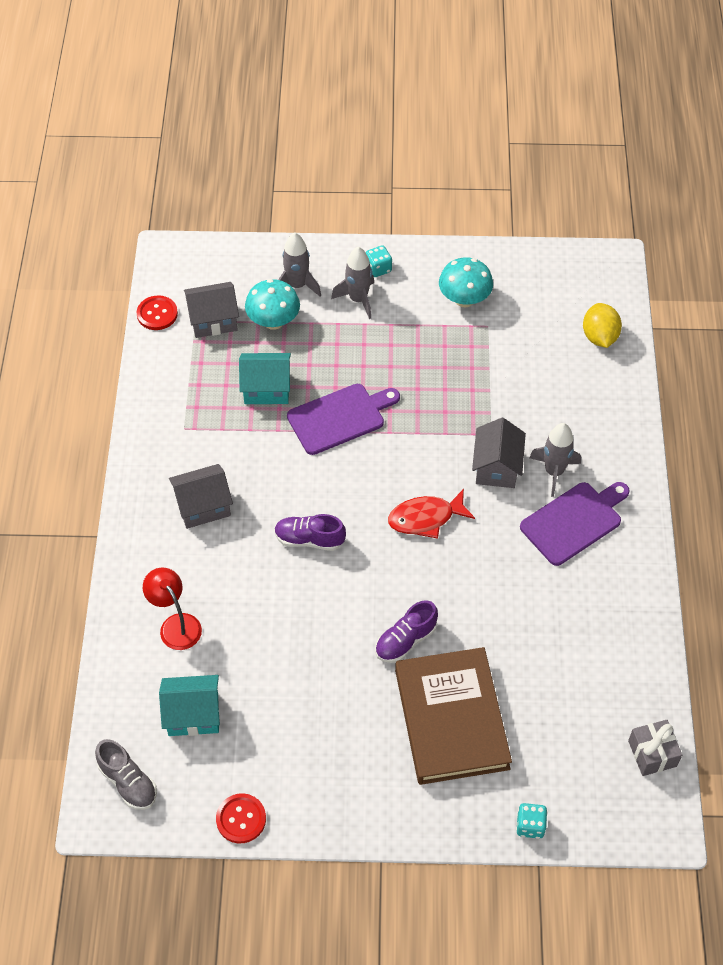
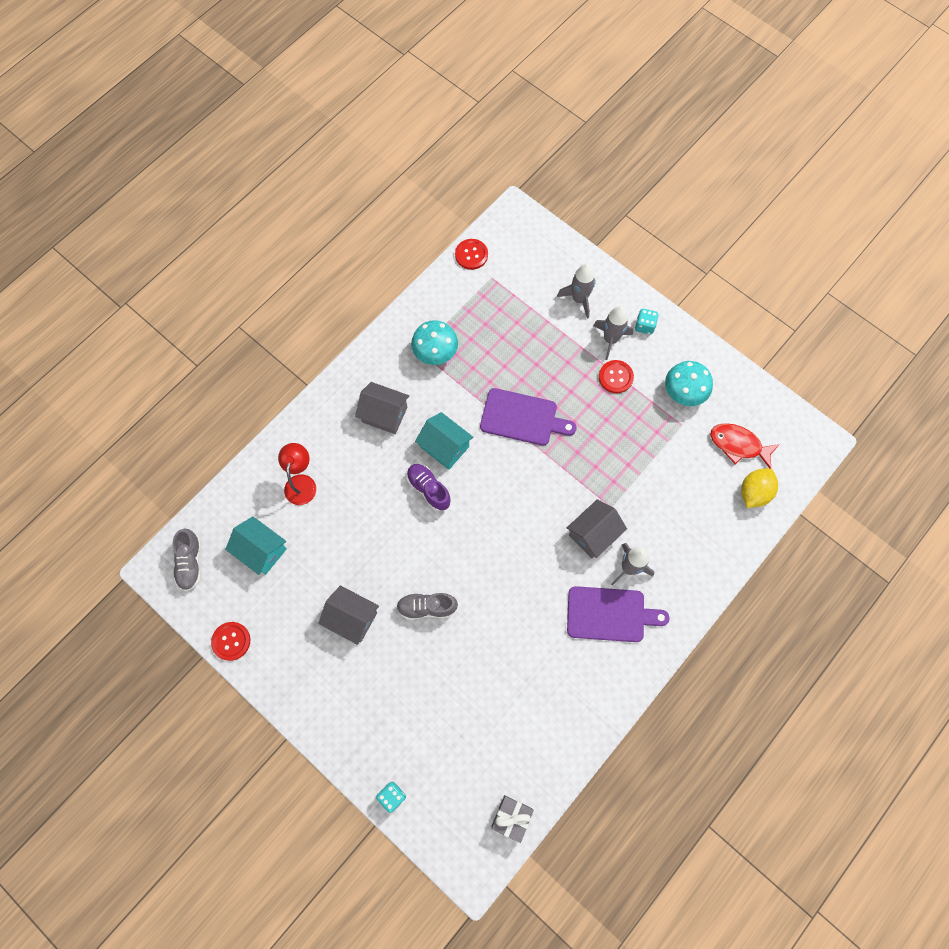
camera: 40 degrees right, 15 degrees up
(213, 320) = (502, 285): grey house -> grey house (352, 618)
(266, 389) = (494, 361): turquoise house -> turquoise house (445, 447)
(273, 321) = (540, 315): turquoise mushroom -> turquoise mushroom (435, 353)
(392, 327) = (615, 377): none -> red button
(405, 640) = (427, 607): purple shoe -> grey shoe
(425, 518) = (514, 533): red fish -> red fish (738, 445)
(451, 719) = (408, 684): brown book -> none

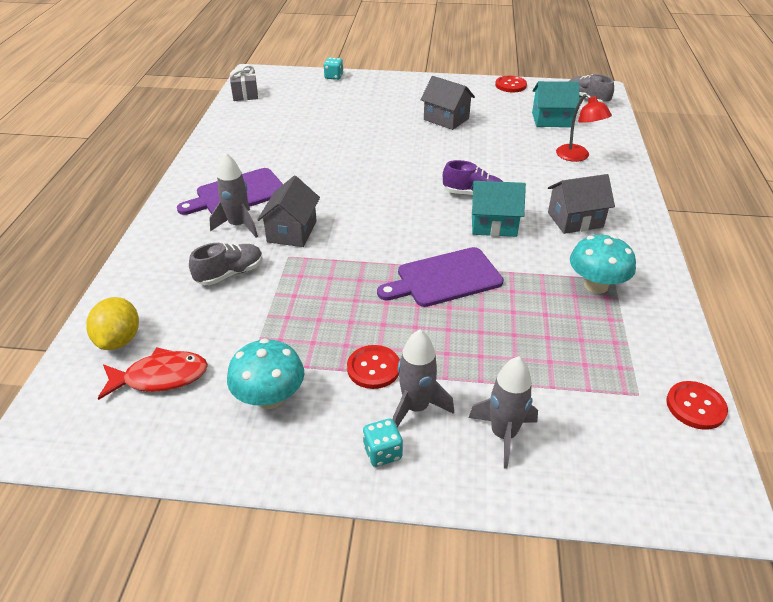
camera: 145 degrees right, 30 degrees down
(352, 618) = (446, 119): grey house -> grey house turned 45 degrees clockwise
(427, 607) = (397, 142): grey shoe -> grey shoe (230, 274)

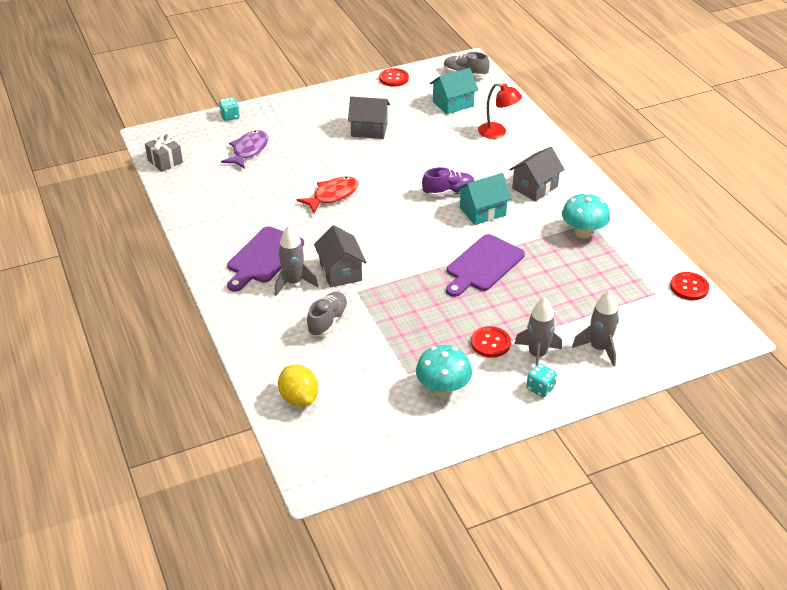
camera: 30 degrees left, 0 degrees up
(160, 377) = (357, 408): red fish -> red fish (332, 195)
(321, 105) = (249, 150): none -> purple fish

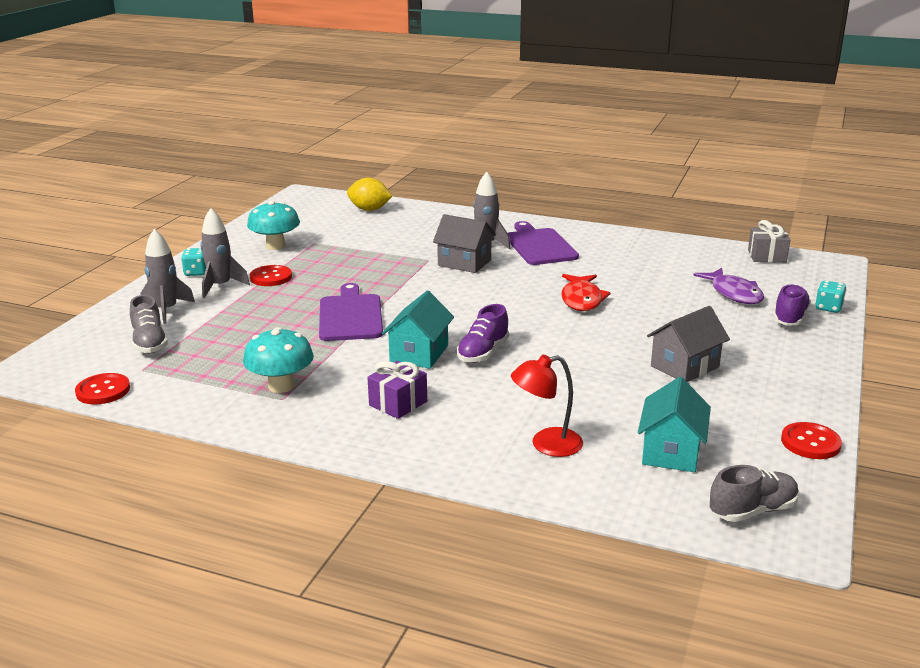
camera: 135 degrees right, 15 degrees down
(261, 123) = (790, 317): none -> purple shoe
(328, 321) = (418, 239): grey shoe -> grey shoe (149, 343)
(534, 187) = (398, 403): grey house -> purple gift

